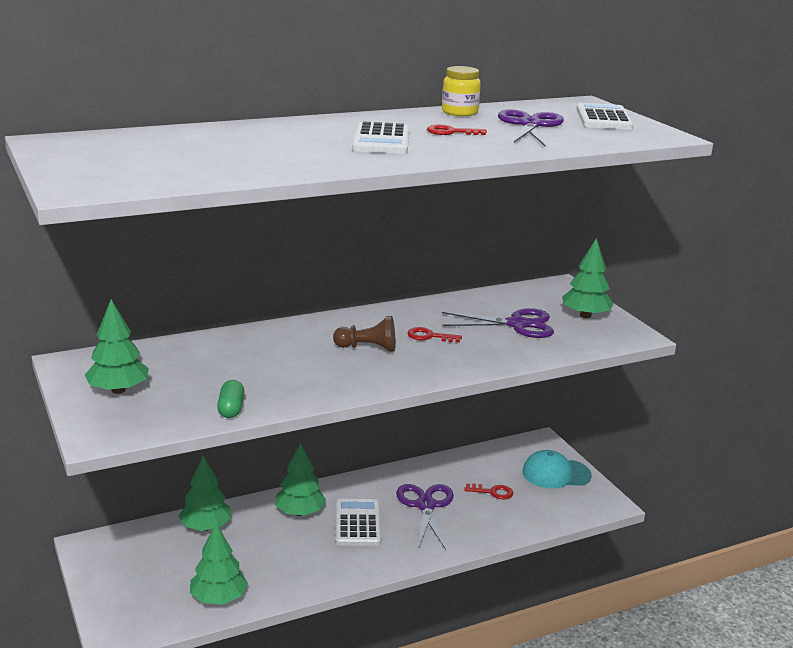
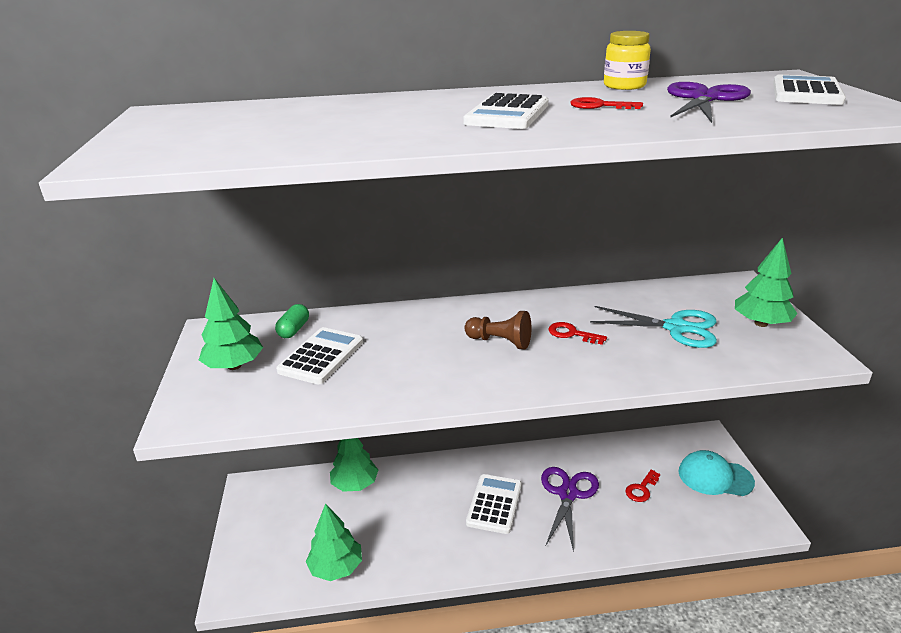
camera: 20 degrees right, 5 degrees up
(203, 374) = (321, 356): none -> white calculator
(231, 409) = (326, 402): green capsule -> green capsule (294, 330)
(300, 512) = (444, 482): green tree -> none
(493, 492) = (641, 489): red key -> red key turned 105 degrees clockwise
(517, 324) = (676, 328): purple scissors -> turquoise scissors

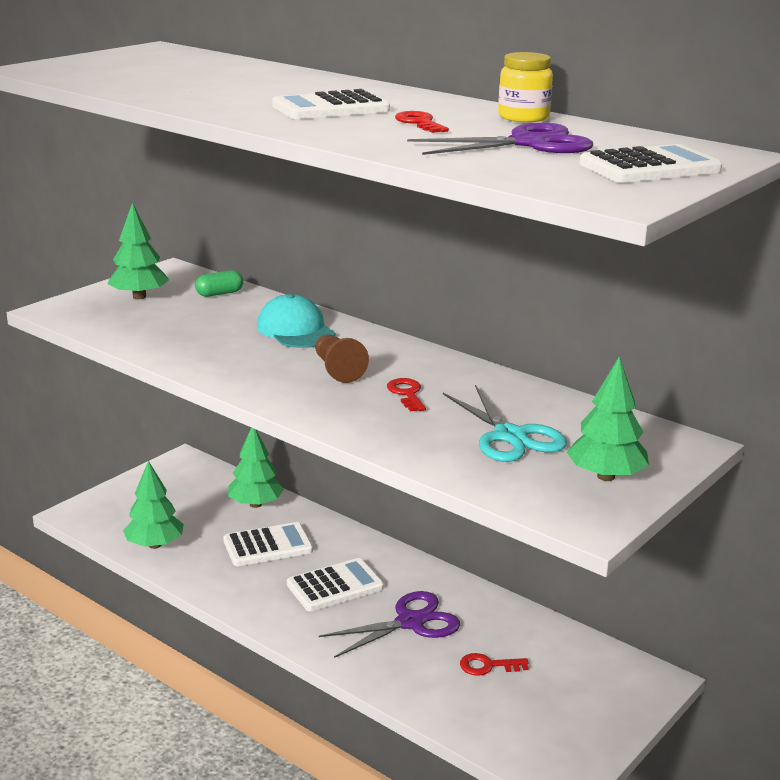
camera: 45 degrees right, 5 degrees down
(321, 356) = (199, 317): white calculator -> white calculator (268, 546)
(715, 477) = (586, 710): turquoise cap -> turquoise cap (295, 330)

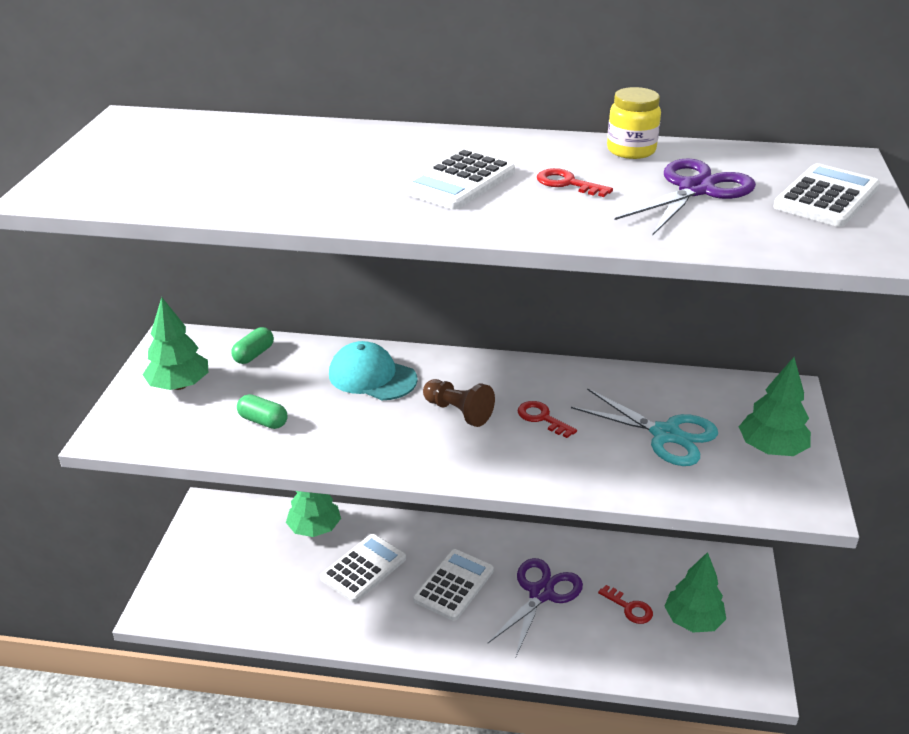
camera: 30 degrees left, 10 degrees up
(154, 545) = (262, 612): green tree -> green tree (692, 620)
(172, 332) = (263, 421): none -> green capsule
(488, 666) = (629, 608): red key -> red key turned 105 degrees counterclockwise

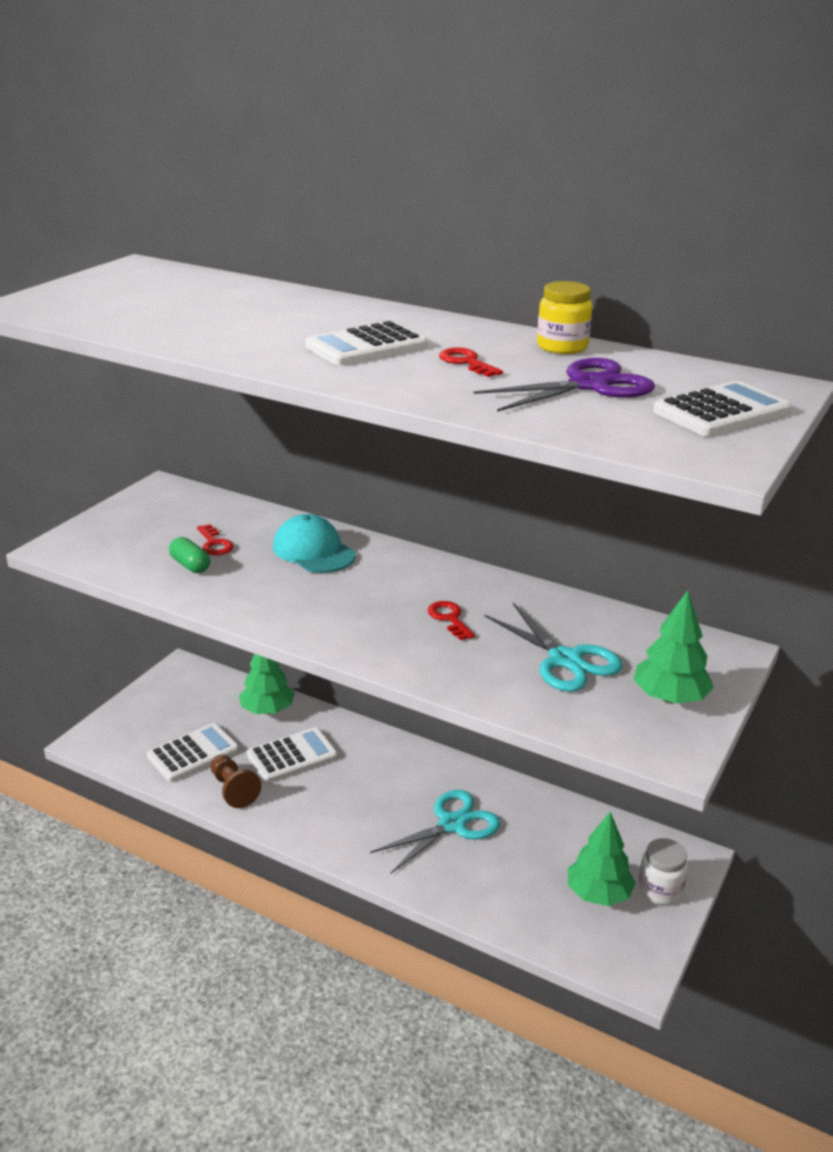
camera: 20 degrees right, 5 degrees down
(179, 385) = (140, 523): green tree -> none
(254, 354) = (221, 512): green capsule -> none
(454, 585) = (369, 793): white calculator -> white calculator (193, 753)
(458, 412) = (372, 596): brown pawn -> brown pawn (233, 790)
(541, 593) = (452, 825): purple scissors -> turquoise scissors
(629, 608) = (536, 863): red key -> red key (215, 544)
(737, 601) = (660, 890): none -> white jar

